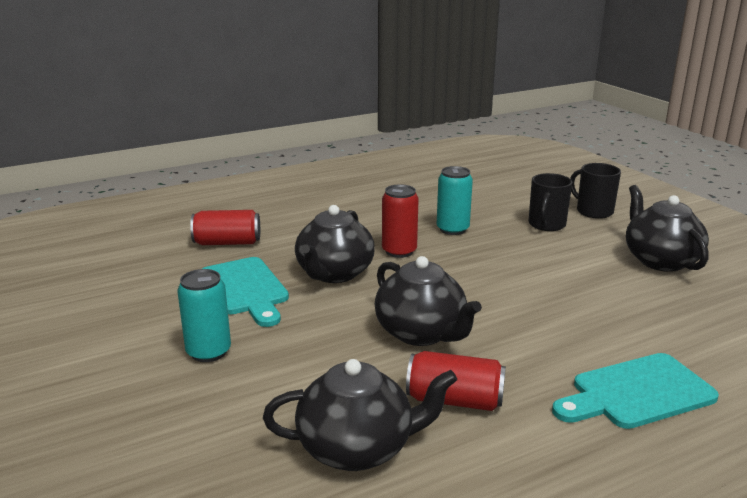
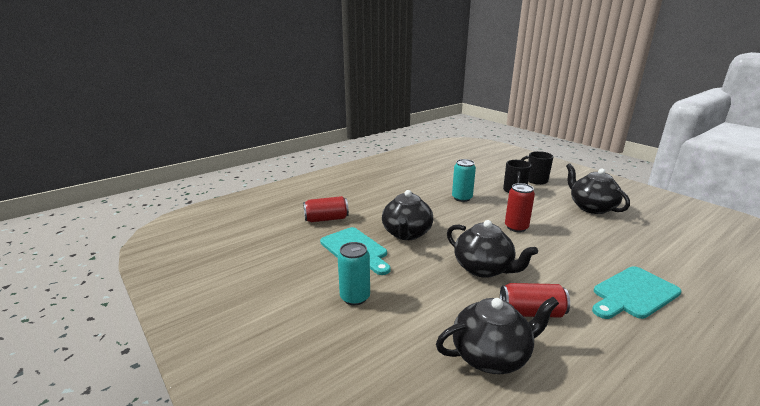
camera: 10 degrees left, 0 degrees up
(399, 251) = (438, 215): red can -> red can (516, 227)

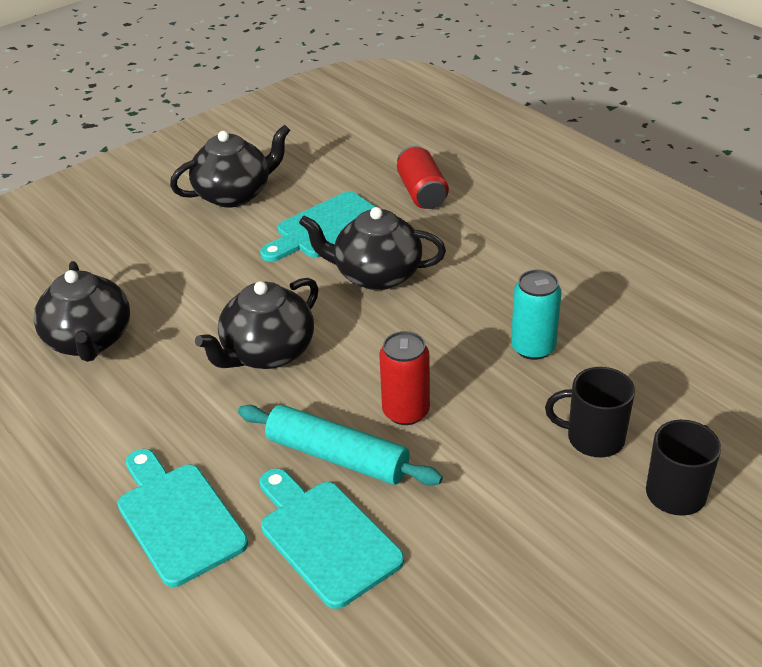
camera: 90 degrees right, 15 degrees up
(355, 297) = (214, 236): turquoise can -> none
(531, 312) = (156, 387): red can -> none
(556, 245) = (337, 456): none -> turquoise rolling pin
(591, 207) = (518, 566): black teapot -> black teapot (234, 194)
(610, 248) = (326, 537): none -> turquoise cutting board

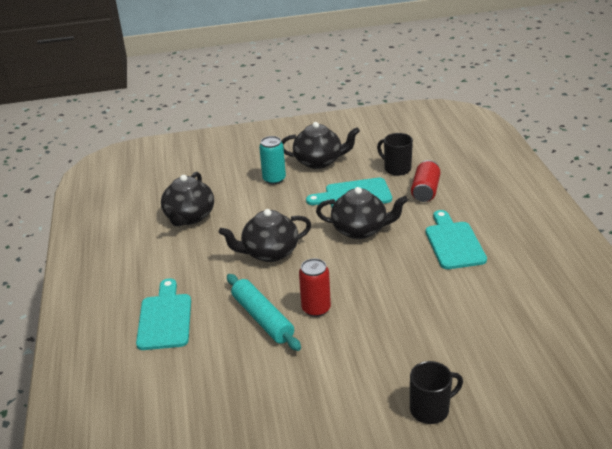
camera: 30 degrees right, 5 degrees down
(326, 537) = (225, 355): turquoise cutting board -> turquoise cutting board (453, 243)
(376, 275) = (360, 230): black teapot -> black teapot turned 150 degrees clockwise
(533, 347) = (416, 300): turquoise can -> turquoise can (274, 179)
(593, 438) = (408, 362): black mug -> black mug (396, 168)

